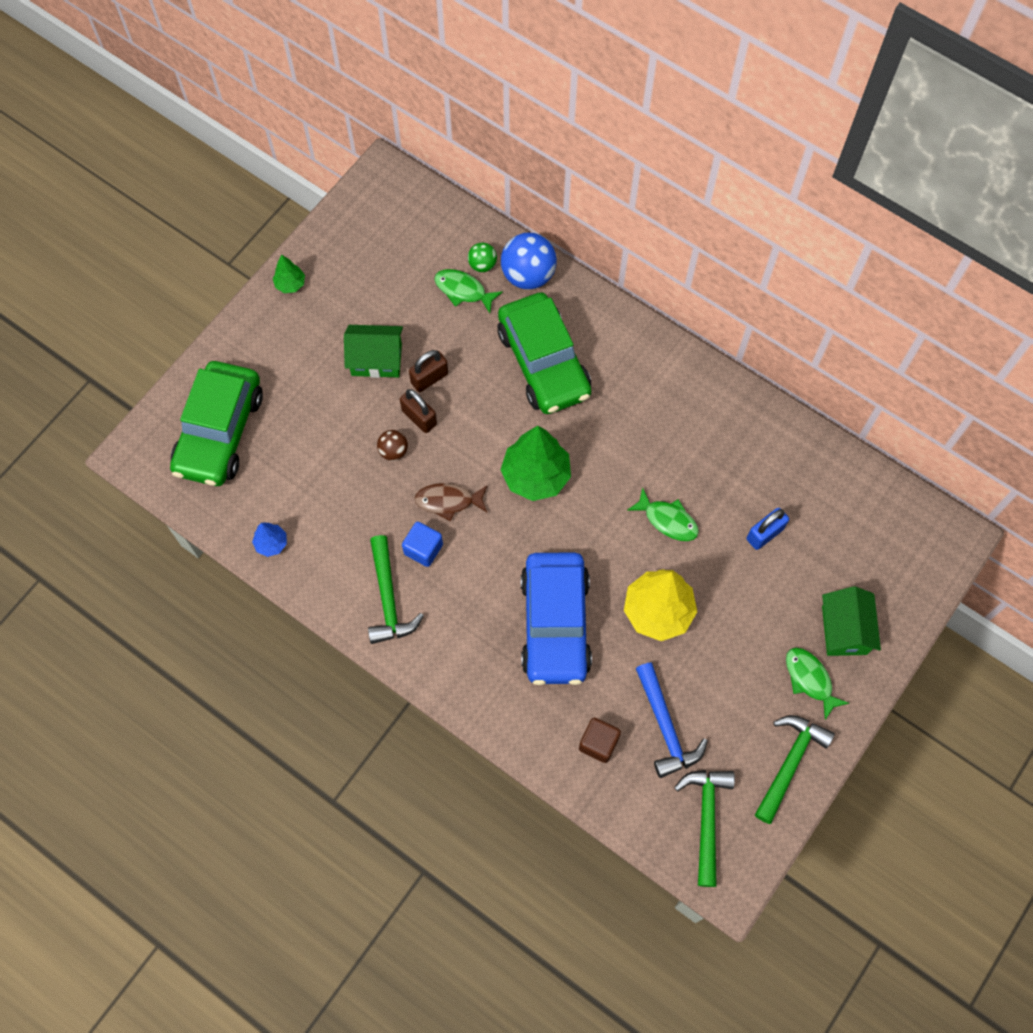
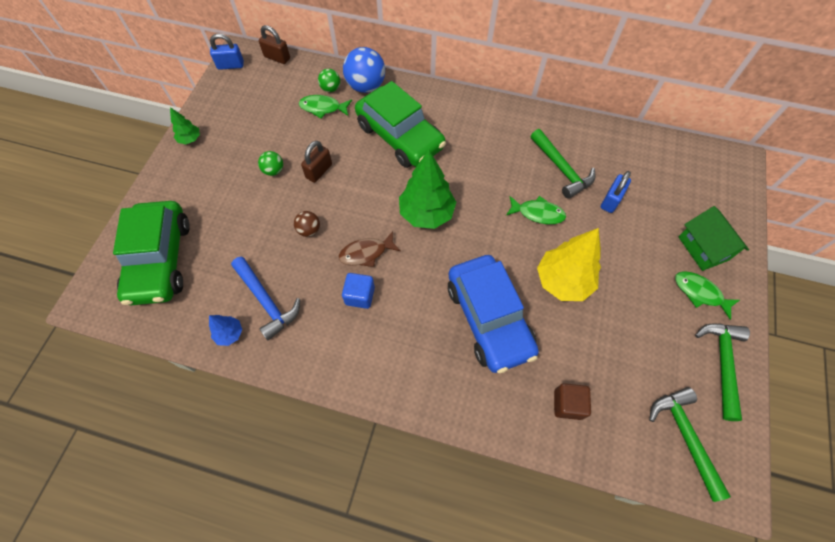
camera: 20 degrees left, 5 degrees down
(368, 189) = (230, 65): none -> blue padlock
(376, 360) = (273, 170): green house -> green ball
(389, 599) = (345, 345): green hammer -> green hammer (562, 169)
(419, 417) = (321, 200): brown padlock -> brown padlock (277, 57)
(666, 727) = (614, 370): blue hammer -> blue hammer (267, 301)

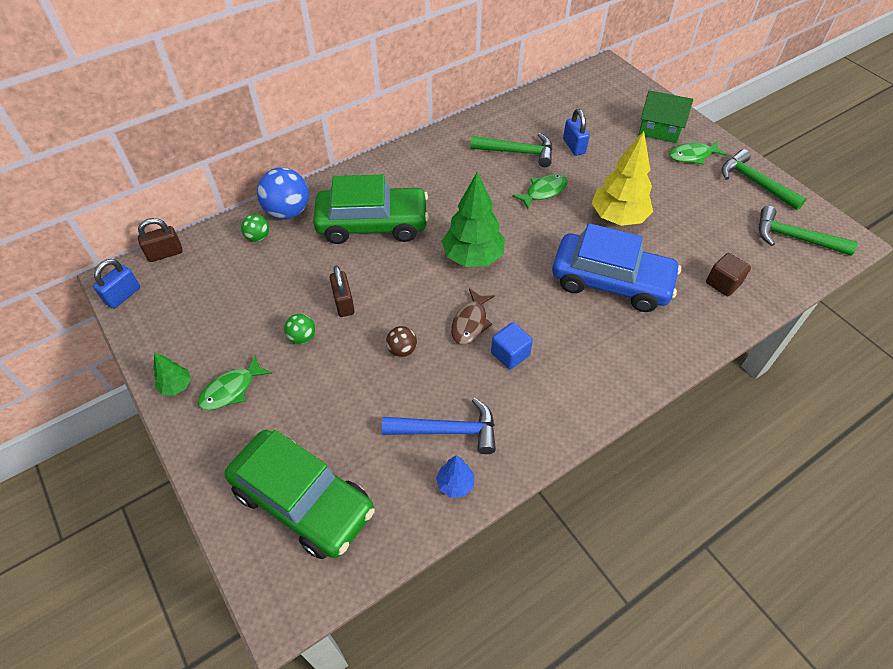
camera: 50 degrees left, 10 degrees down
(323, 108) = (273, 256): green fish -> green fish (231, 390)

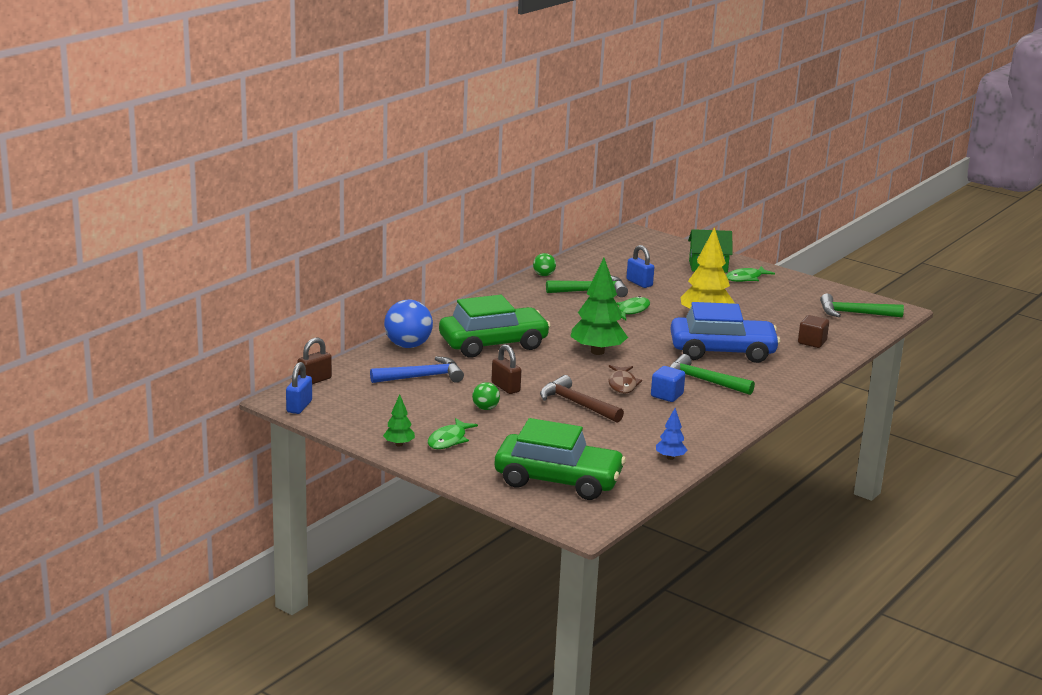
camera: 20 degrees left, 30 degrees down
(258, 237) = (394, 362): green ball -> green ball (544, 275)
(402, 350) = (576, 404): brown ball -> brown hammer
(448, 430) = (645, 436): blue hammer -> blue hammer (422, 377)
(754, 183) = (806, 288): green hammer -> green hammer (703, 381)

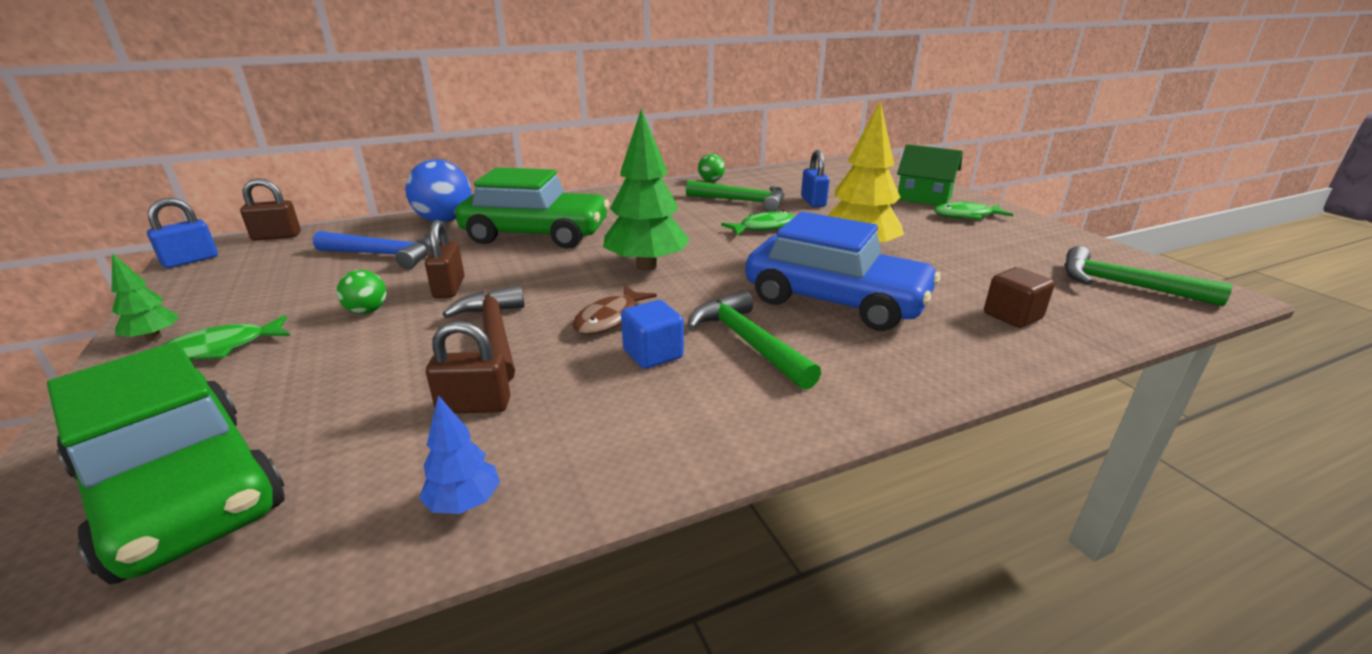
camera: 30 degrees right, 5 degrees up
(620, 431) = (474, 406): none -> brown padlock

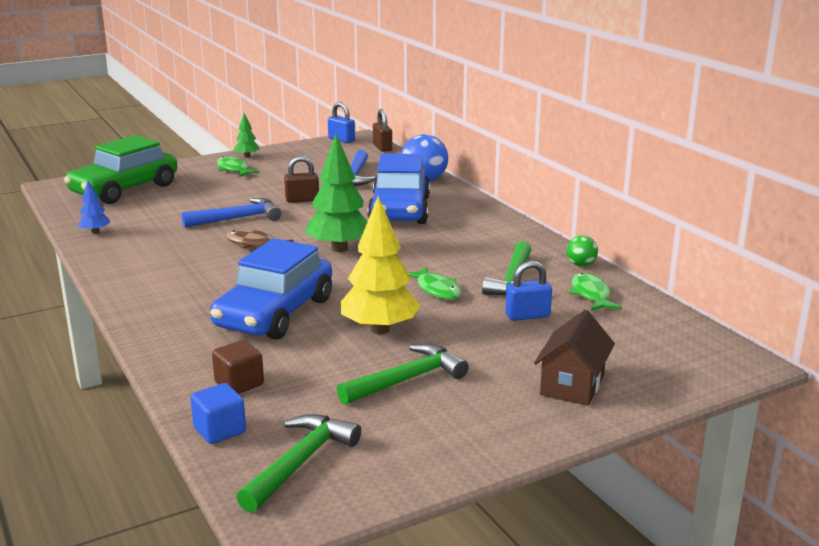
camera: 85 degrees right, 5 degrees down
(367, 311) = (271, 187): green ball -> none
(474, 406) = (166, 224): brown padlock -> none
(494, 335) = (238, 218): brown hammer -> blue hammer
(536, 234) = (400, 210): green car -> blue car
(653, 354) = (207, 258): blue cube -> blue cube (220, 430)
(747, 342) = (216, 283): green hammer -> green hammer (407, 379)
(923, 198) = (572, 385): green house -> brown house
(966, 216) = (507, 404): green fish -> green fish (591, 295)

